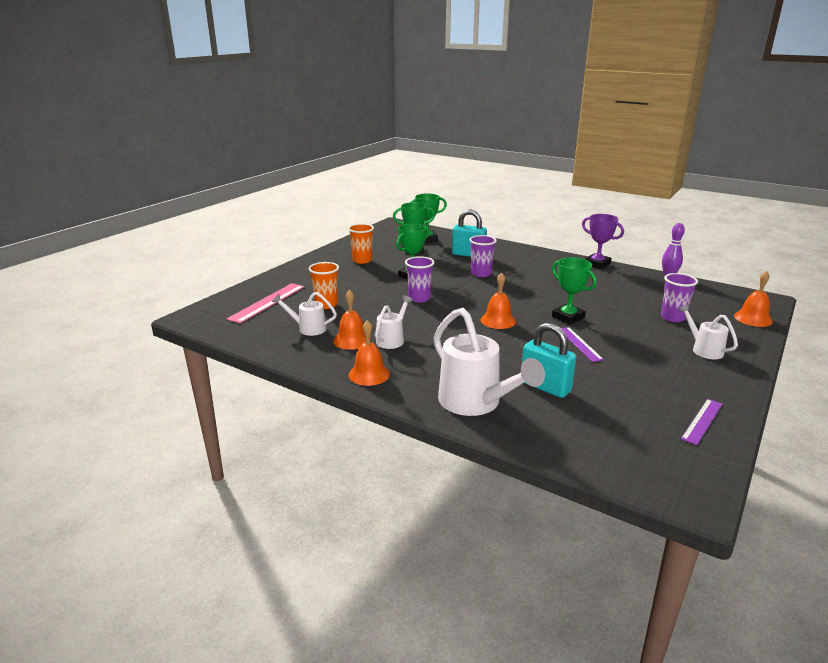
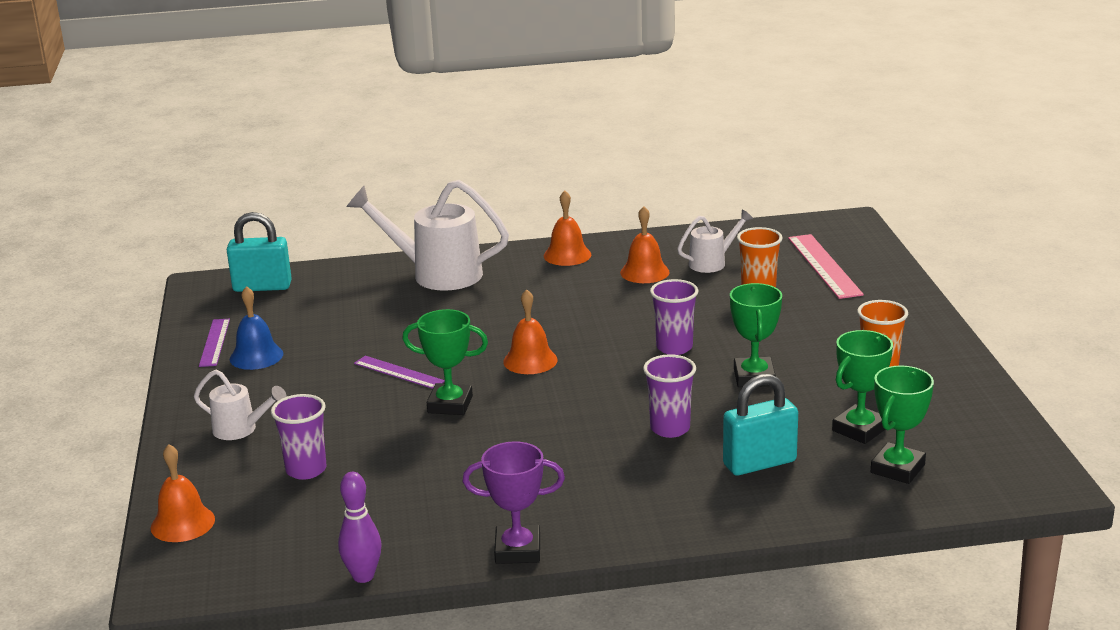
camera: 140 degrees right, 0 degrees up
(392, 339) = (607, 289): white watering can -> none
(545, 387) = (389, 311): turquoise padlock -> turquoise padlock (262, 287)
(671, 394) = (256, 356): none -> blue bell

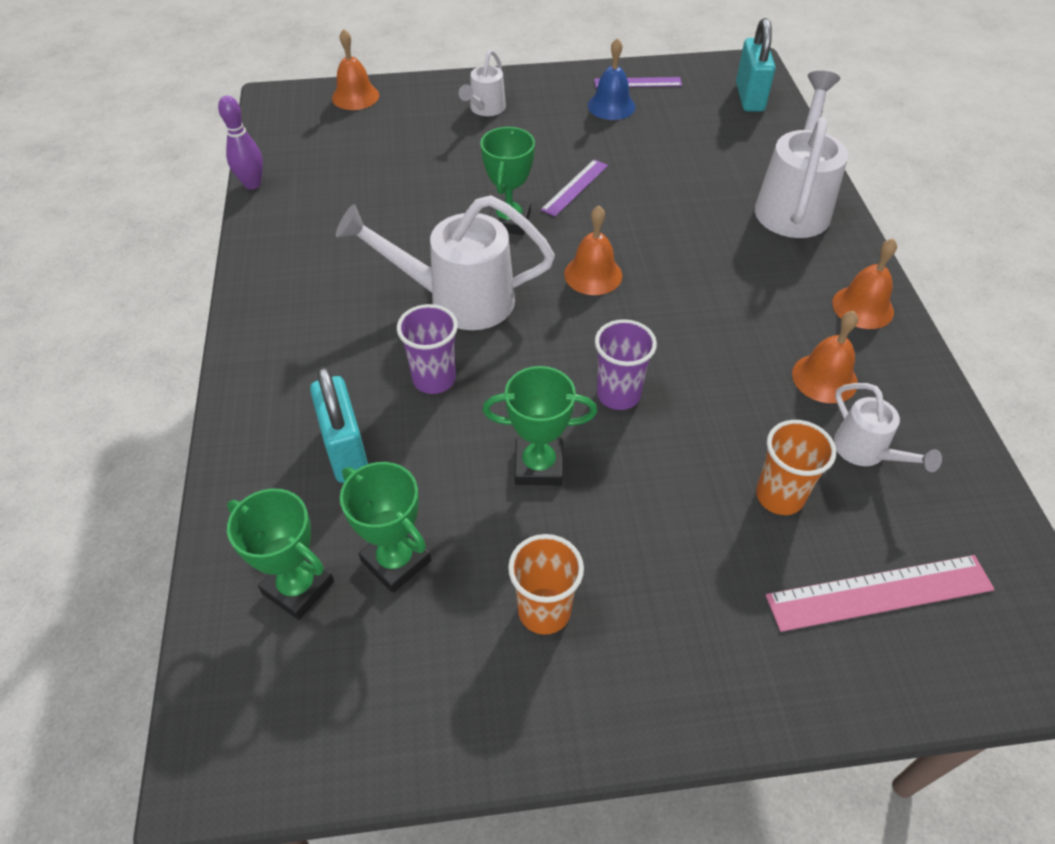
camera: 90 degrees right, 25 degrees up
(306, 470) = (414, 146): purple cup -> none
(518, 550) = (254, 266): purple trophy -> none
(566, 424) = (458, 299): none -> white watering can

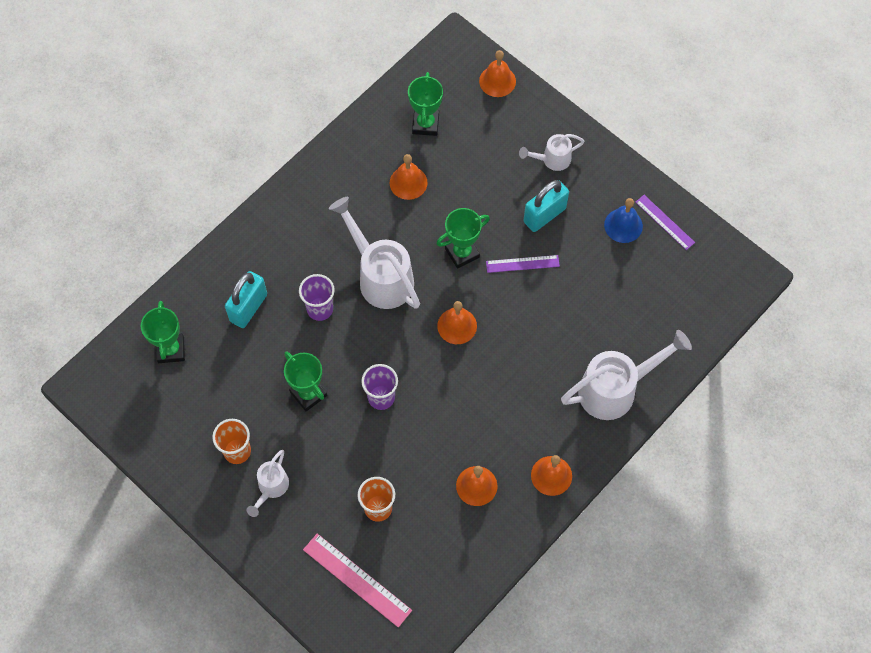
camera: 50 degrees right, 15 degrees up
(252, 184) = (375, 103): purple bowling pin -> none
(375, 213) = (408, 182): none -> orange bell
(396, 561) = (213, 376): green trophy -> green trophy (425, 124)
(749, 97) = (711, 298): turquoise padlock -> turquoise padlock (544, 215)
(866, 452) = (440, 532): white watering can -> white watering can (271, 488)

